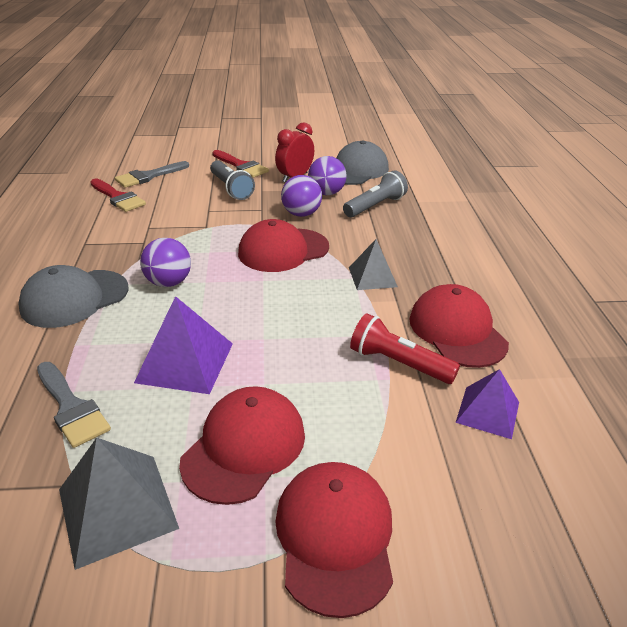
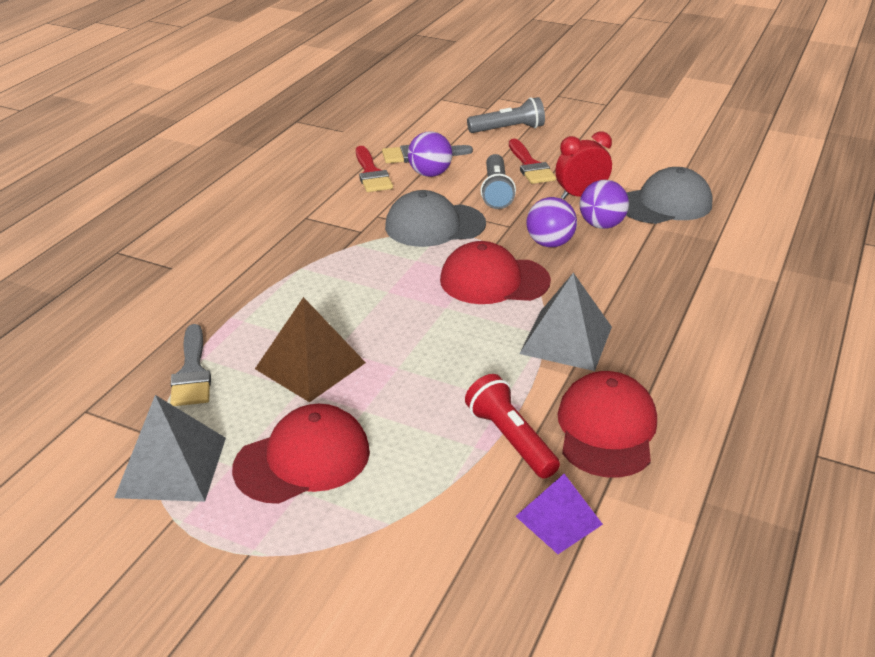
camera: 30 degrees right, 0 degrees up
(74, 298) = (260, 272): grey cap -> grey cap (434, 225)
(169, 282) = (353, 282): purple ball -> purple ball (430, 174)
(185, 362) = (310, 365): purple pyramid -> brown pyramid
(335, 537) = (318, 562): red cap -> none
(372, 277) = (566, 340): grey pyramid -> grey pyramid, size x1.53
(375, 206) = (647, 257): grey flashlight -> grey flashlight (508, 129)

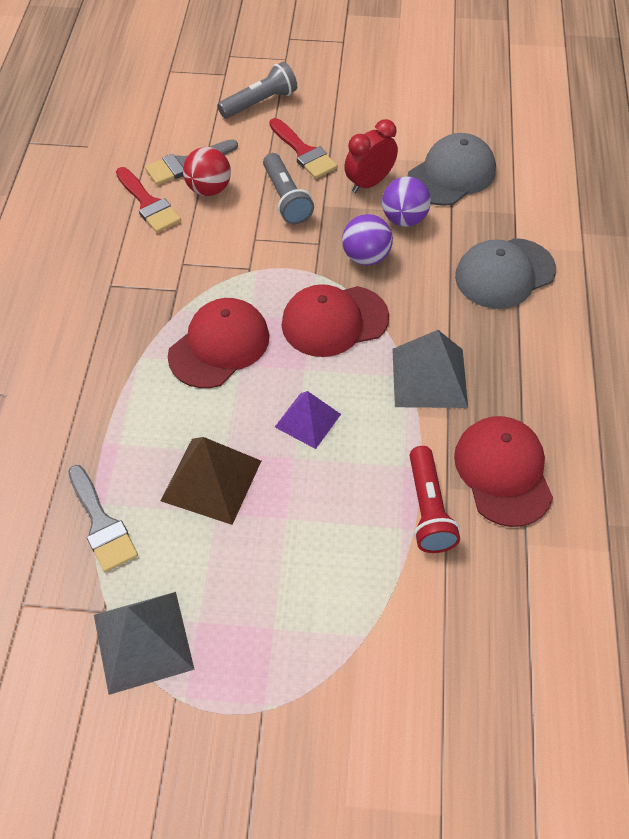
camera: 20 degrees left, 20 degrees up
(303, 459) = (259, 593): red cap -> red cap (219, 346)
(430, 174) = (209, 189): purple ball -> red ball
(434, 225) = (246, 262): grey cap -> grey cap (504, 273)
(510, 439) = (428, 509): red flashlight -> red flashlight turned 135 degrees counterclockwise
(558, 520) = (502, 584): purple pyramid -> purple pyramid (308, 420)

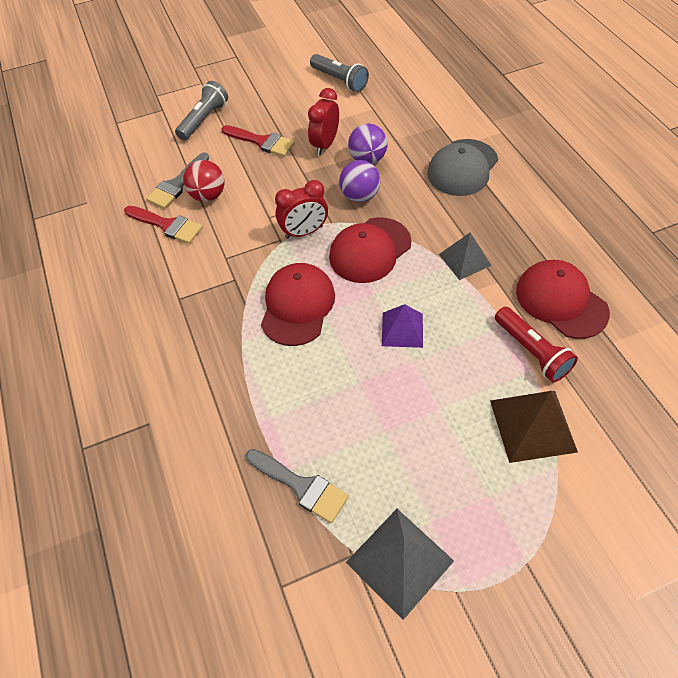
camera: 25 degrees left, 0 degrees up
(211, 480) = (363, 408): brown pyramid -> brown pyramid (532, 425)
(279, 271) = (304, 232): none -> red clock
(286, 199) = (272, 179): grey flashlight -> grey flashlight (339, 80)
(429, 377) = (464, 259): grey pyramid -> grey pyramid, size x0.66
(451, 174) = (378, 116): grey cap -> none

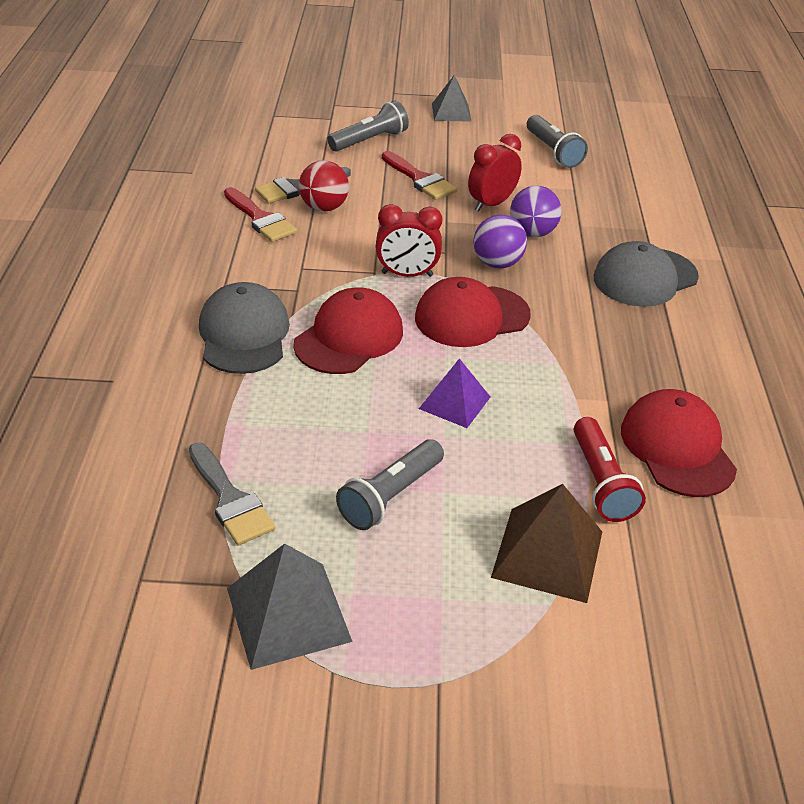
camera: 20 degrees right, 15 degrees down
(220, 336) = (244, 334): none -> grey cap
(407, 429) = (390, 496): none -> grey flashlight
(464, 259) = (581, 364): grey pyramid -> grey pyramid (451, 112)

